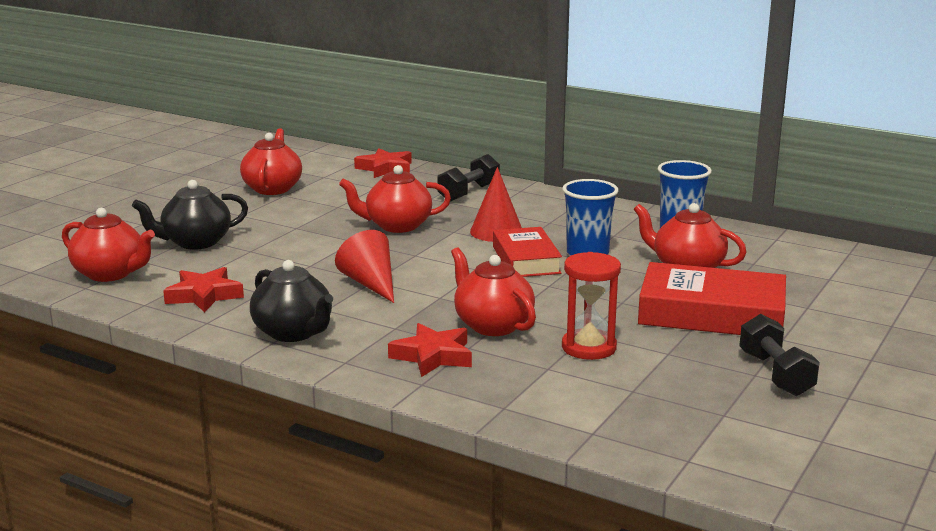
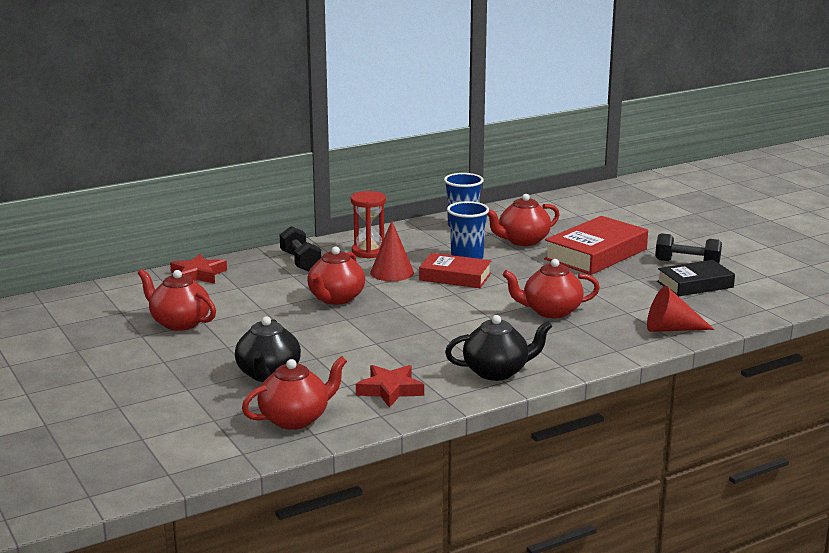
camera: 60 degrees left, 0 degrees up
(370, 284) = (438, 330): red cone -> red cone (671, 329)
(433, 356) = (579, 338): red star -> none
(589, 347) = (610, 295): red hourglass -> red hourglass (369, 252)
(705, 393) = (695, 284): none -> black book

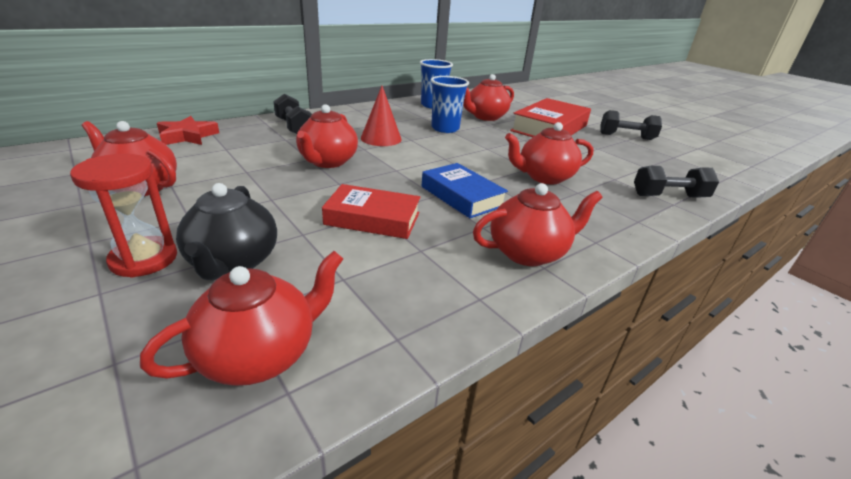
camera: 10 degrees left, 10 degrees up
(369, 252) = (357, 121): red hourglass -> red hourglass (144, 259)
(390, 390) = (403, 286): red star -> none
(455, 277) = (440, 143): red book -> red book (372, 218)
(458, 329) = (462, 196): none -> blue book
(497, 372) = (528, 252): black teapot -> red teapot
(671, 329) = (669, 196): red cone -> black dumbbell
(695, 284) = (649, 154): black book -> none

